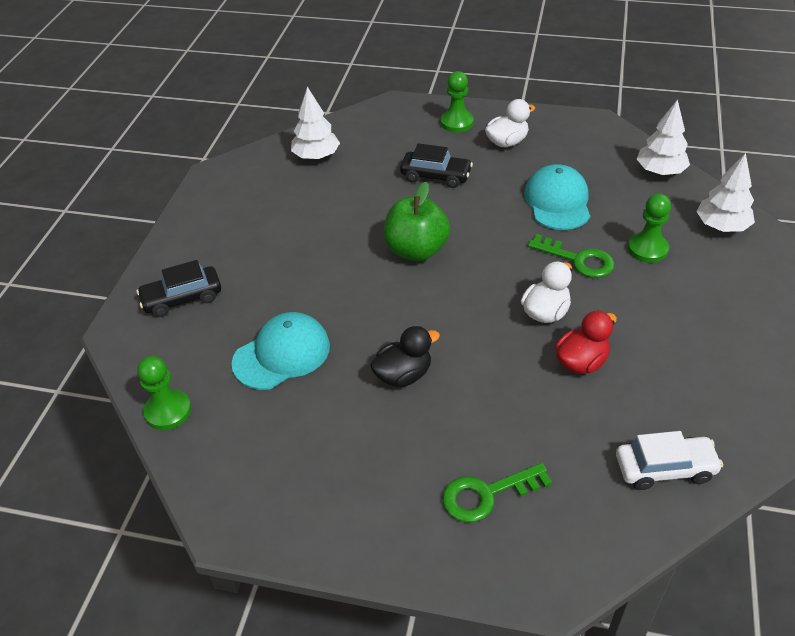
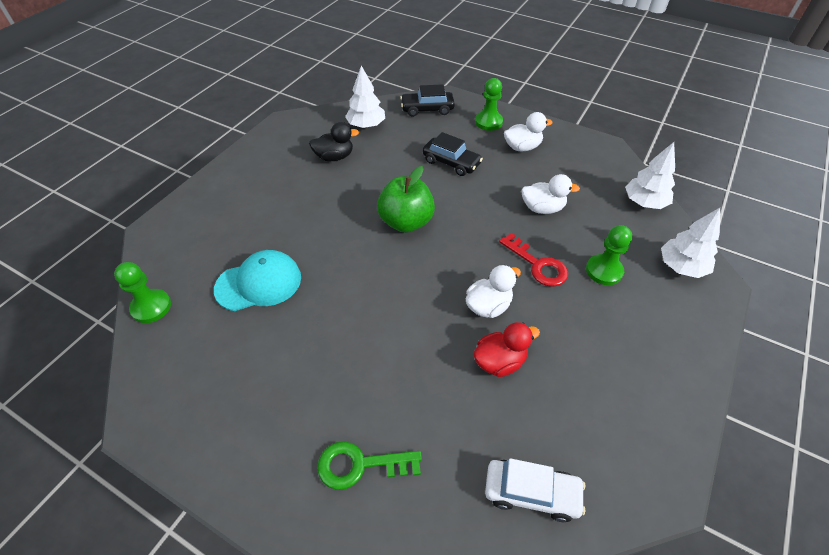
camera: 15 degrees right, 5 degrees up
(182, 298) = (210, 216): black car -> black car (427, 109)
(403, 375) = (344, 329): black duck -> black duck (334, 157)
(557, 201) = (542, 208): turquoise cap -> white duck
(578, 259) = (537, 265): green key -> red key

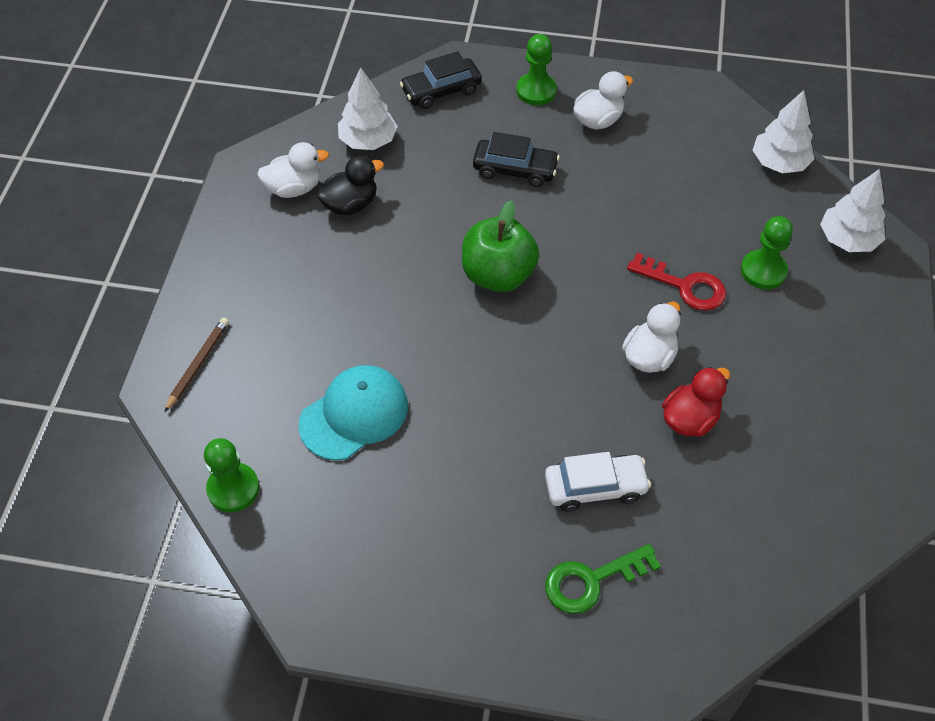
camera: 20 degrees left, 5 degrees up
(183, 223) = (198, 364): none -> brown pencil
(531, 492) = (778, 546): white car -> white car (595, 487)
(542, 208) = (660, 206): white duck -> white duck (294, 188)

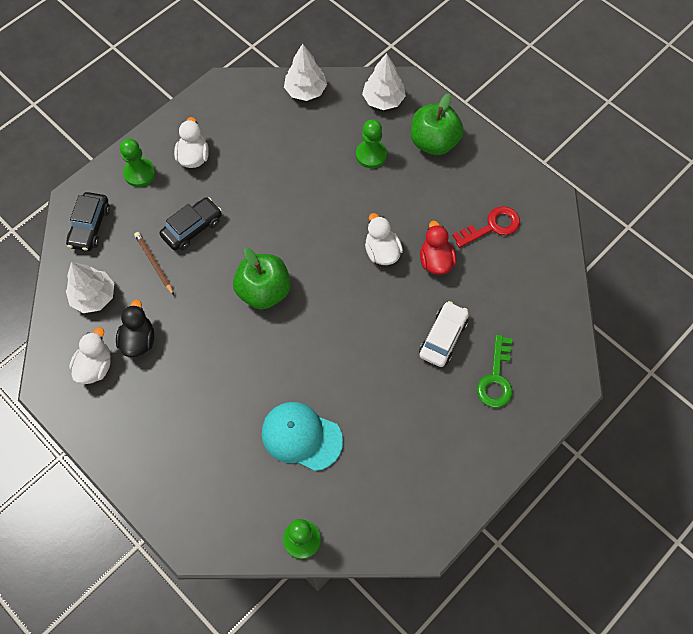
camera: 55 degrees left, 10 degrees up
(198, 364) = (192, 510): brown pencil -> brown pencil (154, 263)
(354, 414) = (301, 436): turquoise cap -> turquoise cap turned 60 degrees counterclockwise
(684, 286) = (350, 200): red key -> red key (492, 226)
(846, 323) = (434, 142): none -> green apple

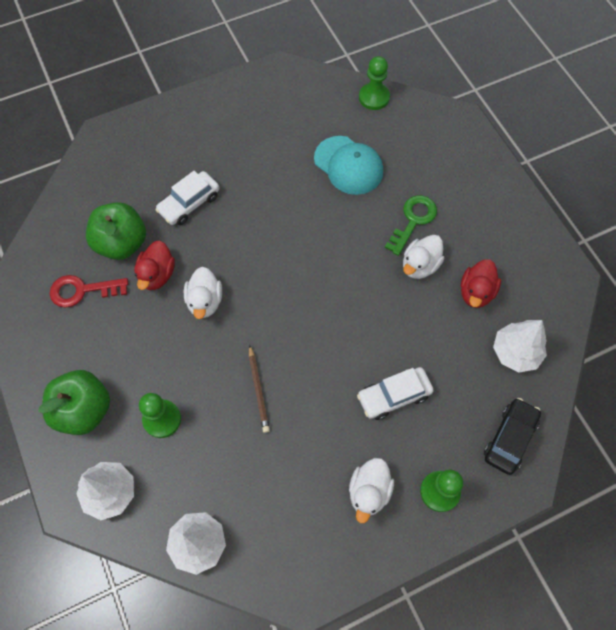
camera: 160 degrees left, 0 degrees up
(95, 366) = (523, 281): white duck -> white duck (420, 265)
(139, 340) = (476, 292): black duck -> red duck
(154, 263) = (445, 368): brown pencil -> brown pencil (258, 390)
(192, 228) = (394, 396): black car -> white car
(264, 291) = (338, 300): green apple -> green apple (122, 243)
(496, 378) = (162, 158): green key -> green key (413, 220)

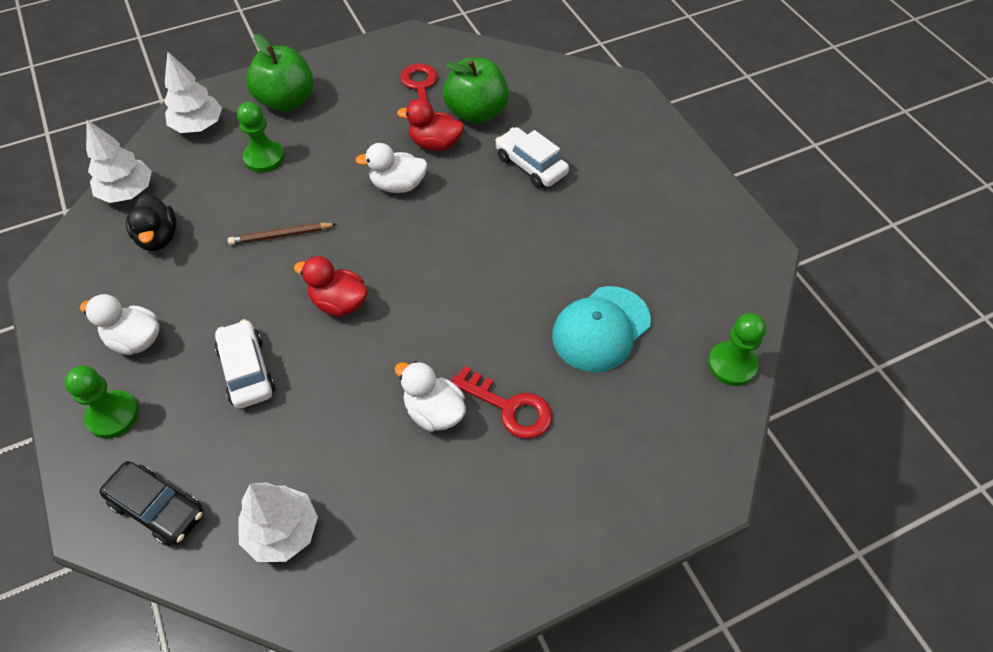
camera: 90 degrees right, 10 degrees down
(257, 498) = (158, 237): none -> black duck
(413, 220) = (509, 407): green key -> red key
(476, 292) = (385, 485): red duck -> red duck (339, 303)

